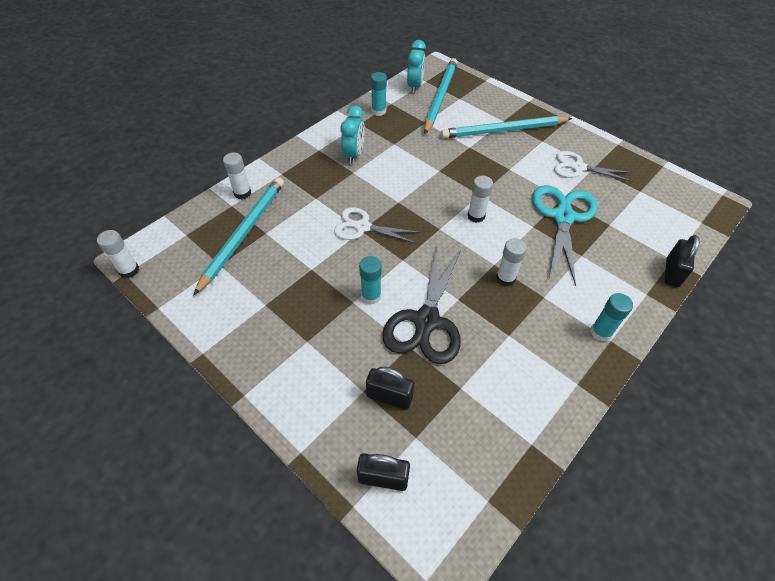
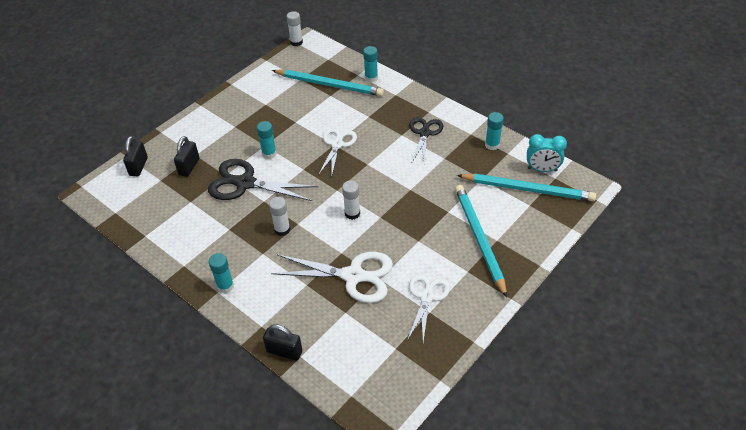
camera: 90 degrees right, 5 degrees down
(242, 193) = (371, 78): white glue stick -> turquoise glue stick
(354, 155) = (424, 133): turquoise clock -> black scissors
(563, 217) = (353, 276): turquoise scissors -> white scissors

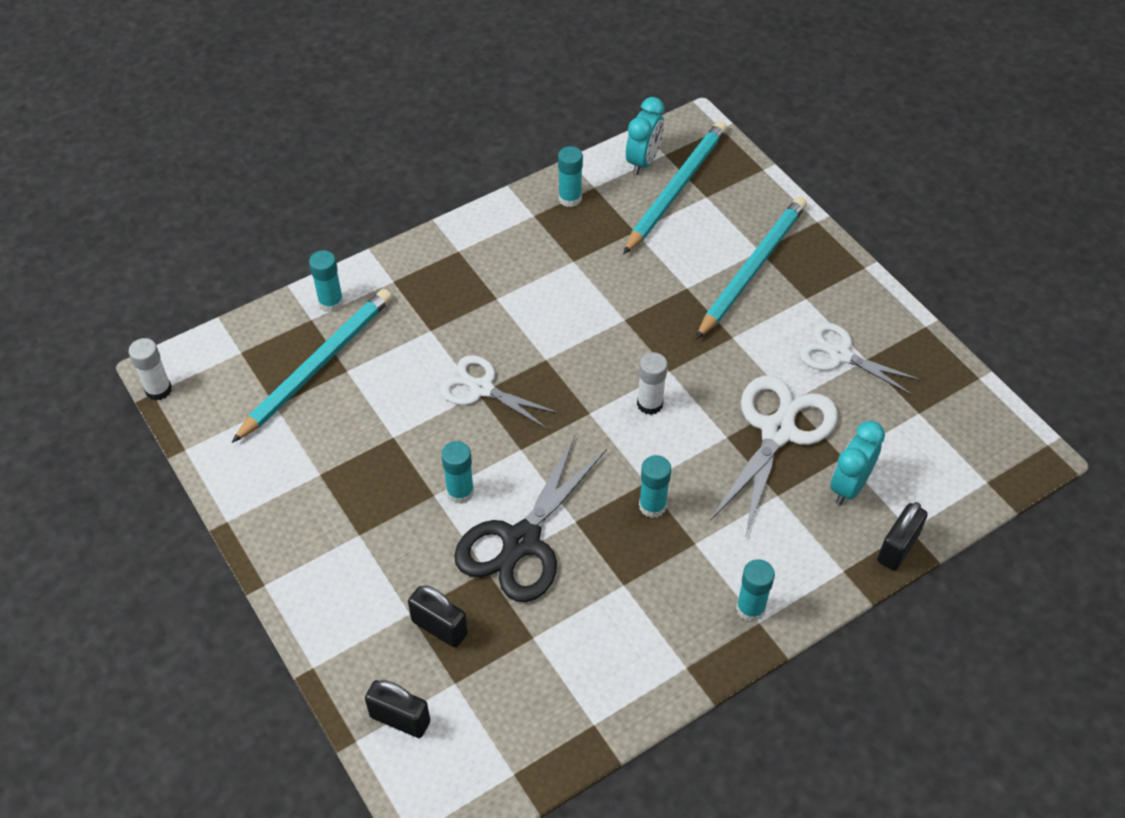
camera: 75 degrees left, 5 degrees up
(282, 230) = (652, 506): white glue stick -> turquoise glue stick
(323, 319) = (849, 486): none -> turquoise clock
(424, 133) = (507, 269): black scissors -> none
(479, 239) = (752, 268): turquoise pencil -> turquoise pencil turned 120 degrees clockwise

